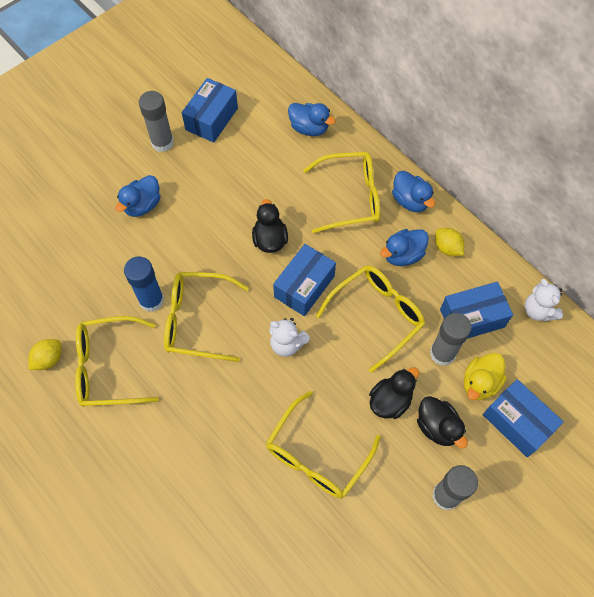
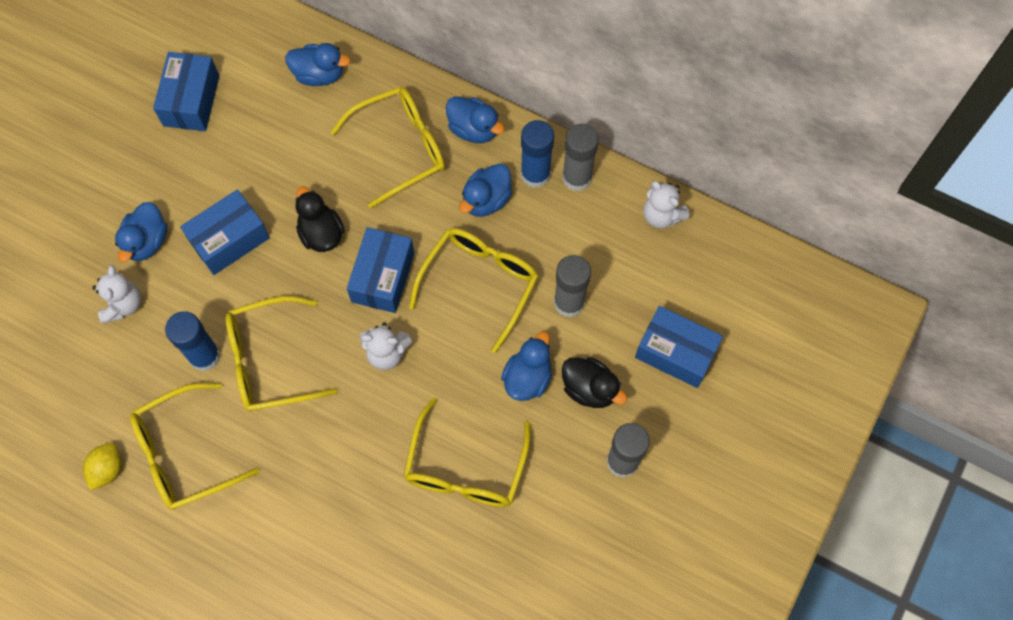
camera: 20 degrees left, 5 degrees up
(108, 244) = (123, 304): none -> white teddy bear
(162, 142) = (140, 152): grey glue stick -> grey glue stick (577, 177)
(390, 401) = (527, 377): black duck -> blue duck
(447, 248) = (535, 174): yellow lemon -> blue glue stick
(472, 318) = (590, 249): blue box -> blue box (229, 240)
(480, 383) = (621, 322): yellow duck -> none

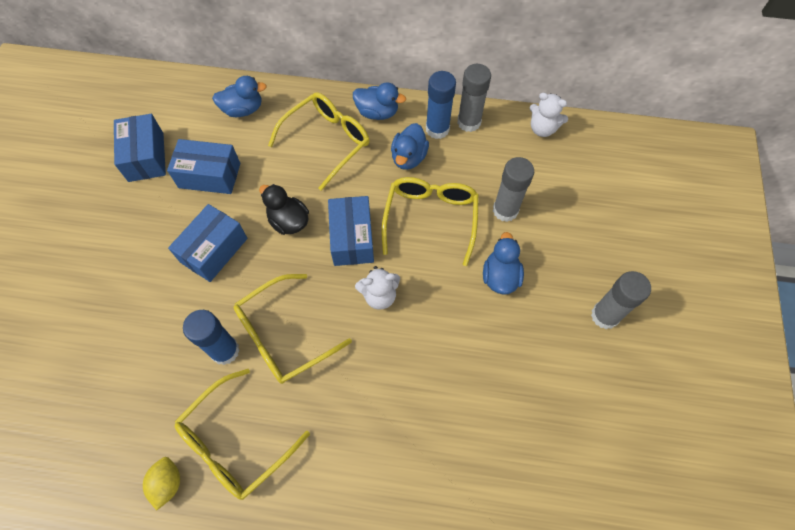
camera: 20 degrees left, 5 degrees down
(123, 304) = (137, 332): white teddy bear -> none
(146, 241) = (142, 274): blue duck -> none
(465, 468) = (484, 366): yellow glasses -> none
(589, 389) = (552, 268): black duck -> none
(675, 353) = (602, 220): blue box -> blue box (209, 175)

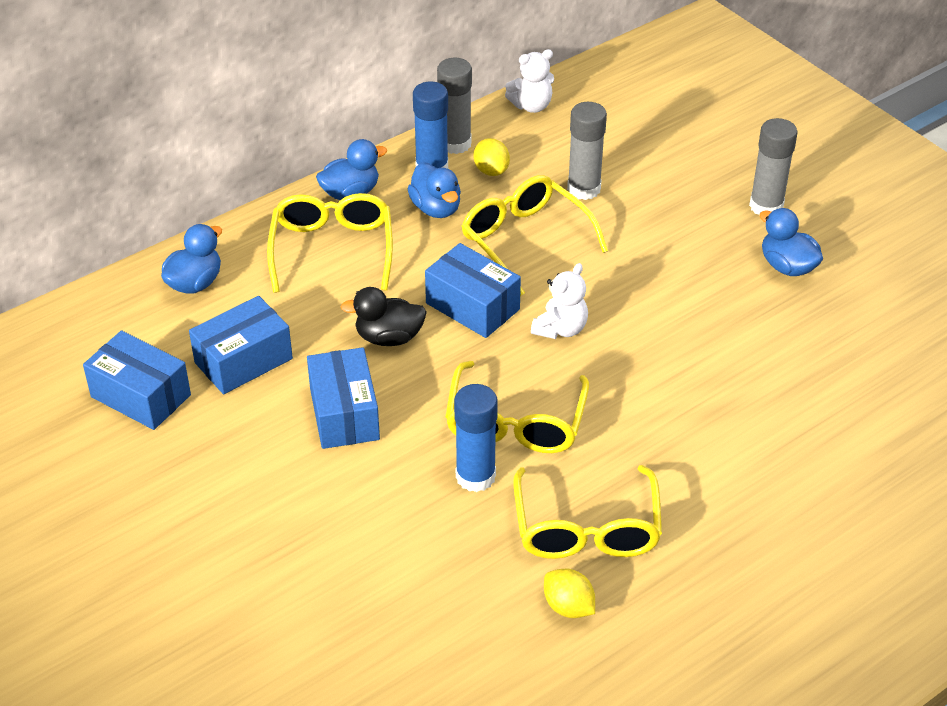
camera: 45 degrees left, 20 degrees down
(467, 156) = (491, 171): none -> yellow lemon
(500, 276) = (646, 239): blue duck -> blue duck (787, 266)

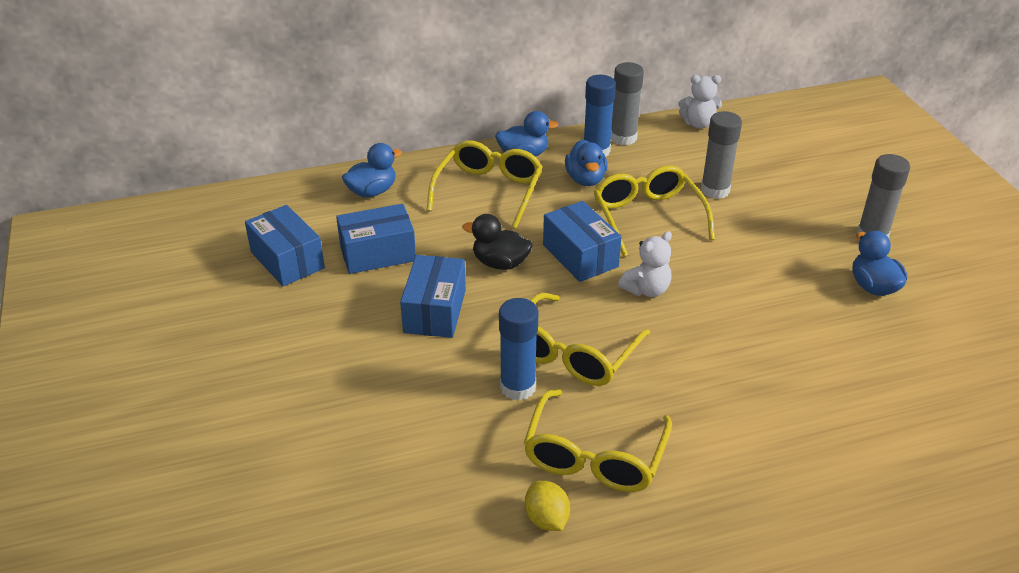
camera: 20 degrees right, 5 degrees down
(491, 171) = (643, 162): yellow lemon -> none

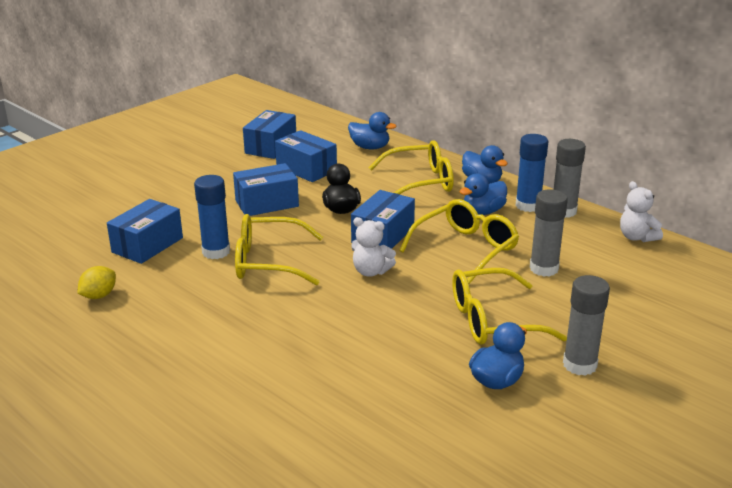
camera: 60 degrees right, 10 degrees down
(452, 441) = (147, 245): none -> blue box
(594, 456) = (168, 297): yellow glasses -> yellow glasses (492, 320)

